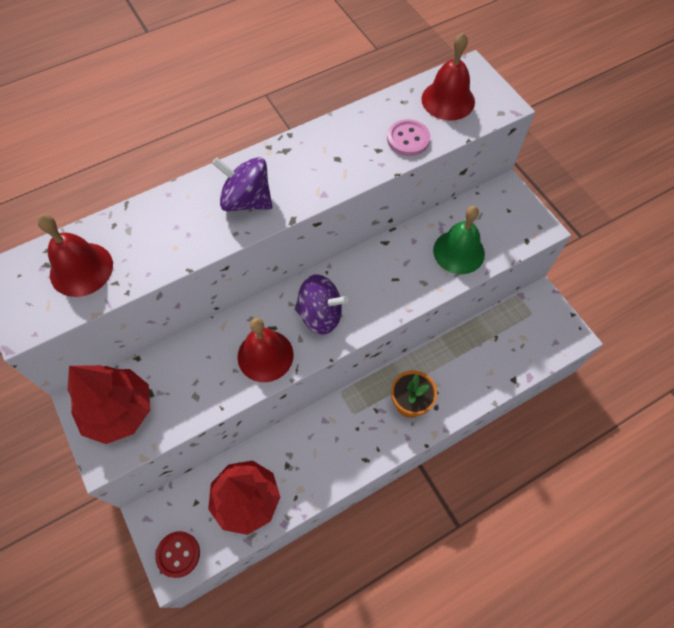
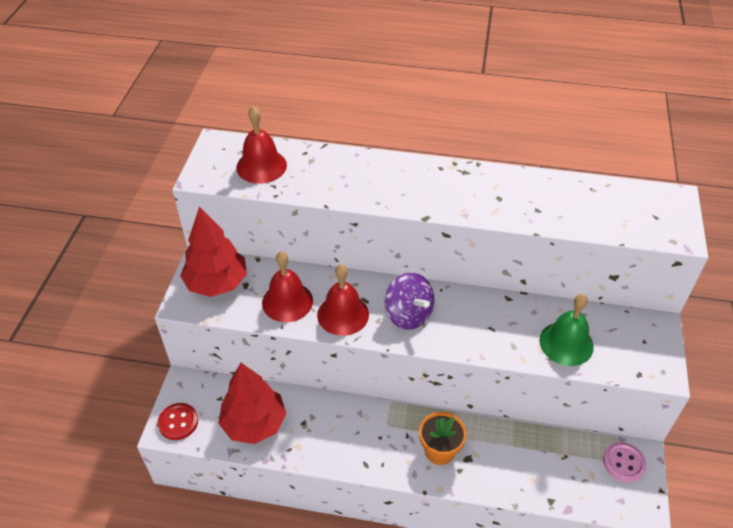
camera: 40 degrees right, 15 degrees down
(247, 200) = (405, 187): purple spinning top -> none
(408, 139) = (570, 216): pink button -> pink button (623, 463)
(448, 100) = (632, 207): red bell -> red bell (287, 301)

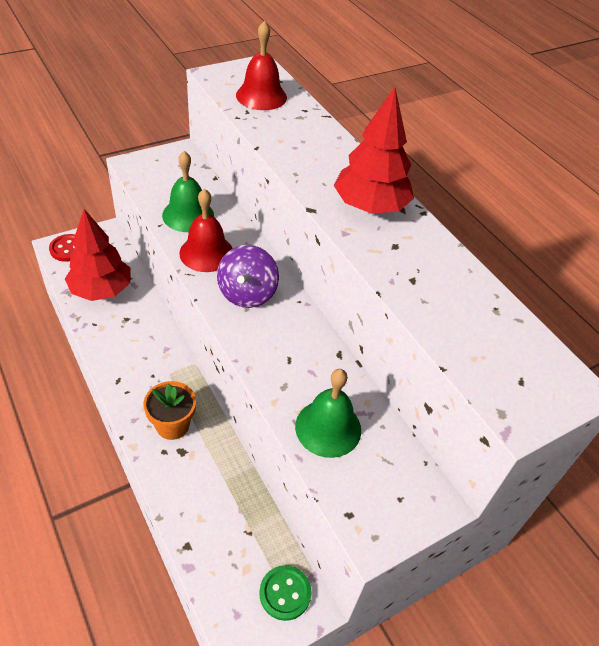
camera: 45 degrees right, 0 degrees up
(217, 283) = (168, 170): red tree -> red tree (370, 206)
(287, 301) = (188, 215): red bell -> green bell
(623, 463) = (285, 593): pink button -> green button

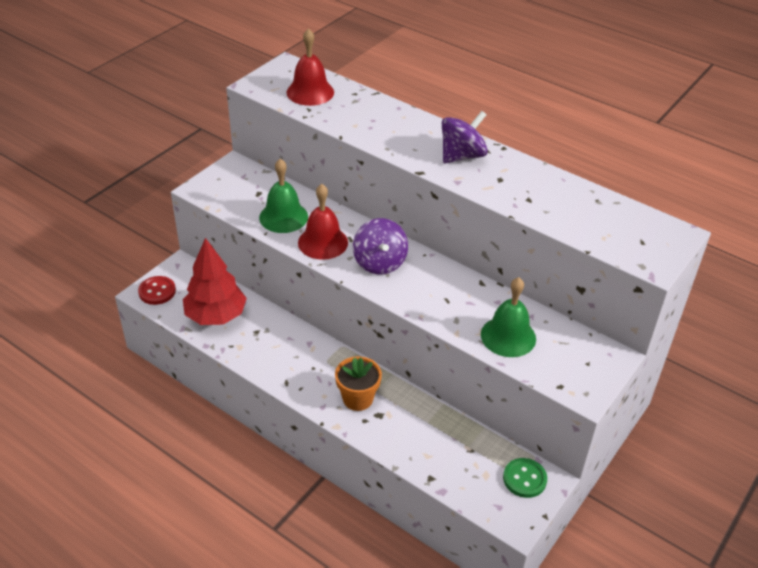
camera: 20 degrees left, 5 degrees down
(370, 206) = (462, 156): red tree -> purple spinning top

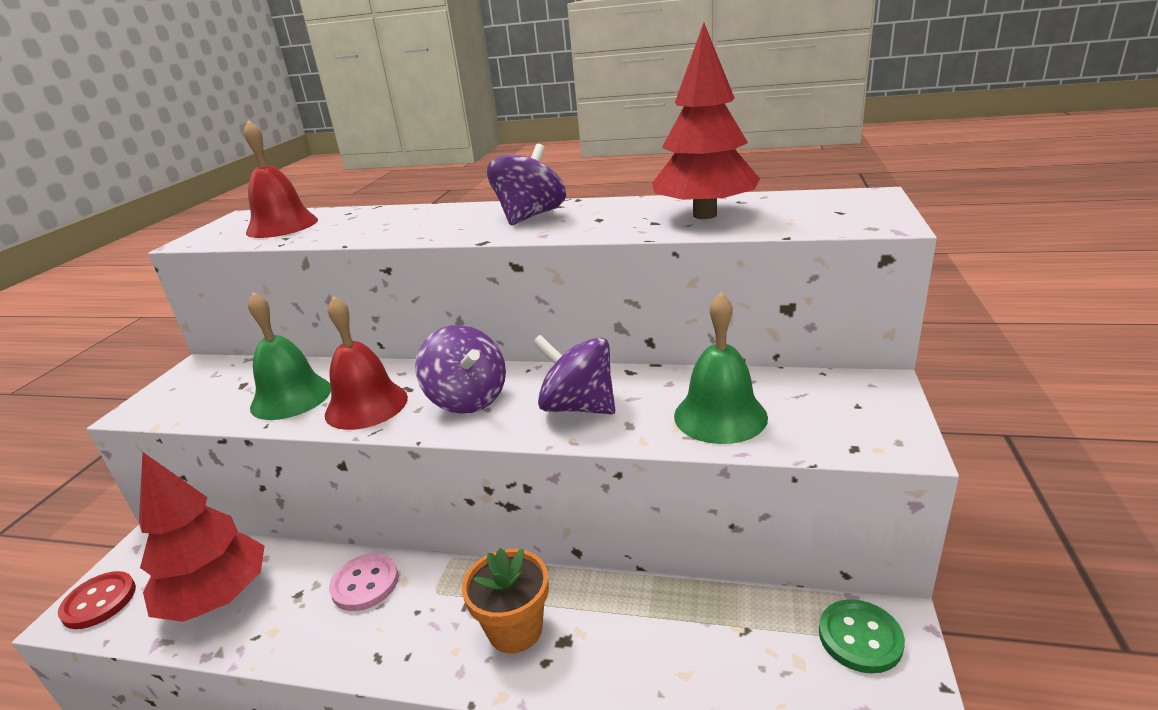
camera: 20 degrees left, 15 degrees down
(292, 341) = (365, 584): none -> pink button
(436, 296) = (578, 407): none -> purple spinning top
(563, 206) = (705, 215): none -> red tree

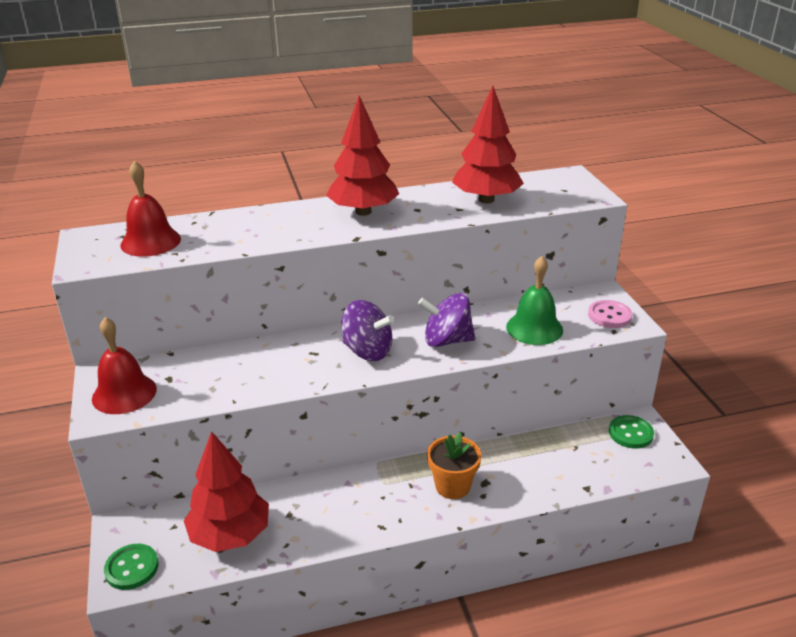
camera: 30 degrees left, 5 degrees up
(99, 602) = (132, 568): red button -> green button
(291, 397) = (227, 378): green bell -> none
(365, 584) = (332, 494): pink button -> pink button (609, 316)
(366, 405) = (297, 371): red bell -> red bell (124, 393)
(530, 216) = (363, 212): purple spinning top -> red tree

